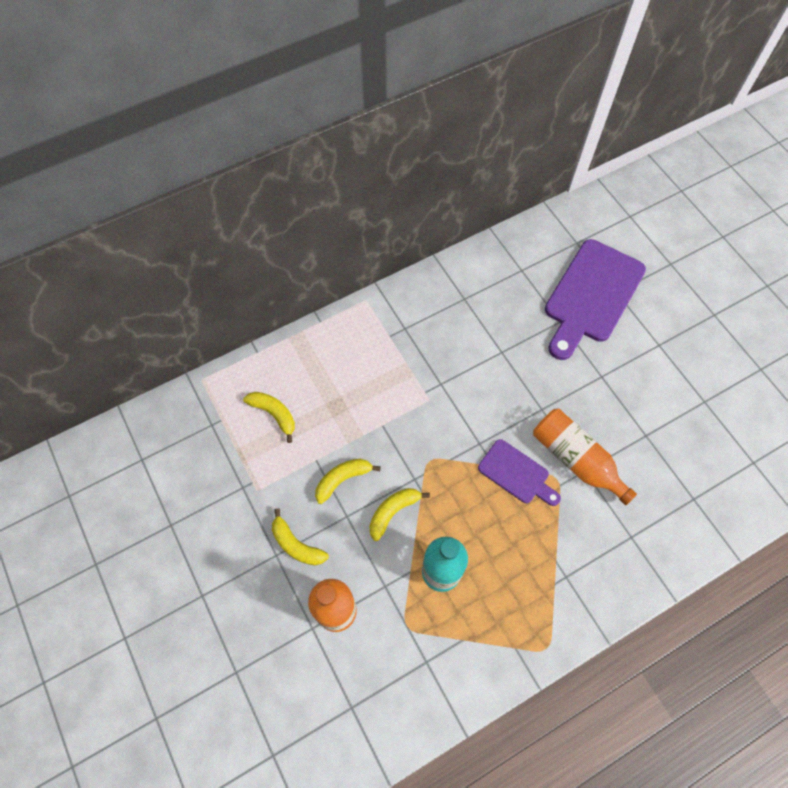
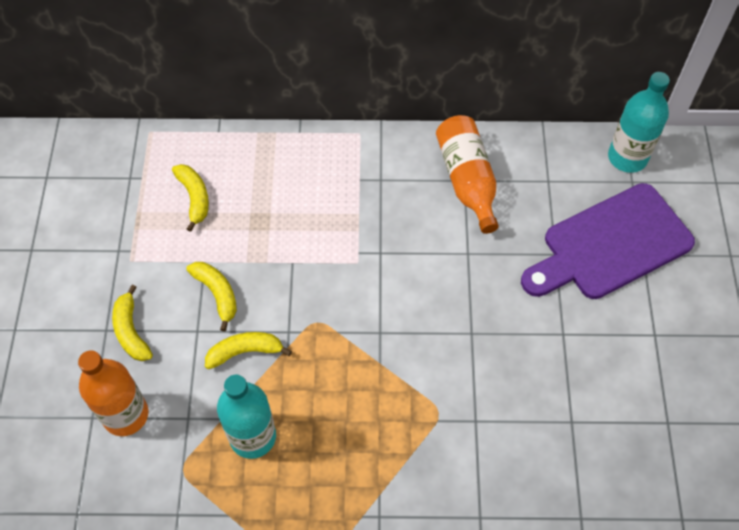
camera: 30 degrees right, 5 degrees down
(342, 479) = (217, 294): yellow banana -> yellow banana turned 60 degrees clockwise
(516, 474) = (398, 384): purple cutting board -> none
(562, 226) = (627, 157): none -> turquoise bottle
(576, 459) = (474, 404): orange bottle -> orange bottle (467, 181)

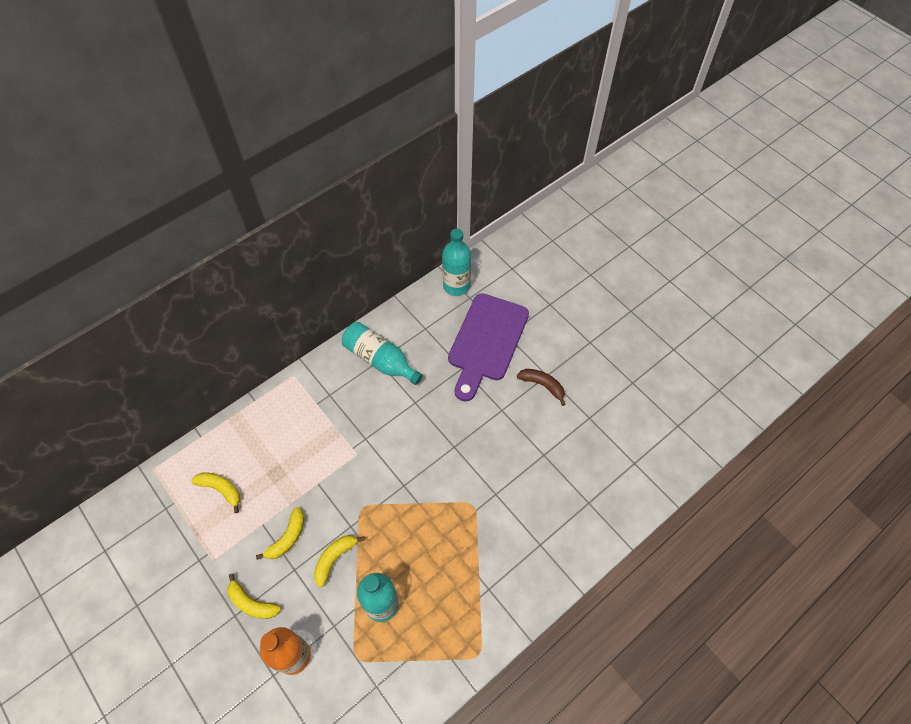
camera: 40 degrees left, 0 degrees up
(217, 294) = (287, 537): yellow banana -> yellow banana turned 105 degrees clockwise
(467, 181) = (380, 360): orange bottle -> turquoise bottle
(639, 342) = (542, 385): none -> brown banana

